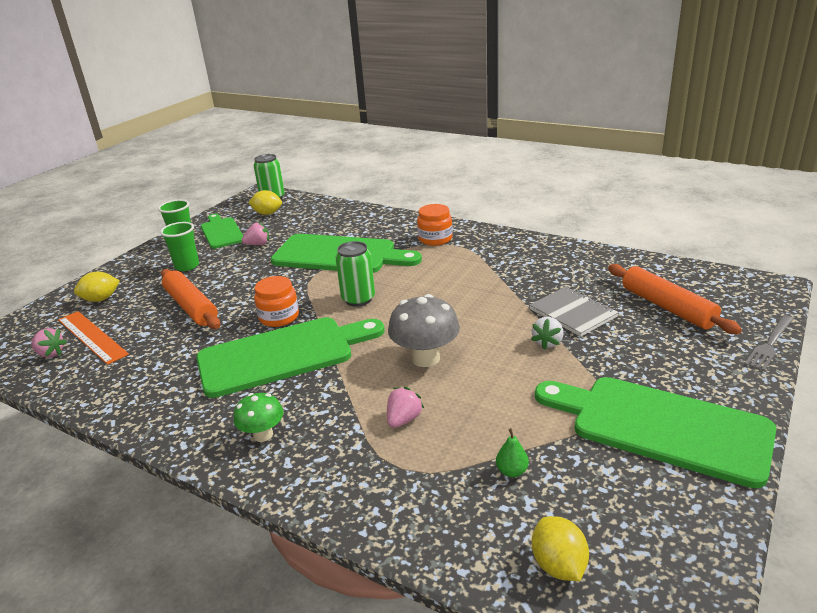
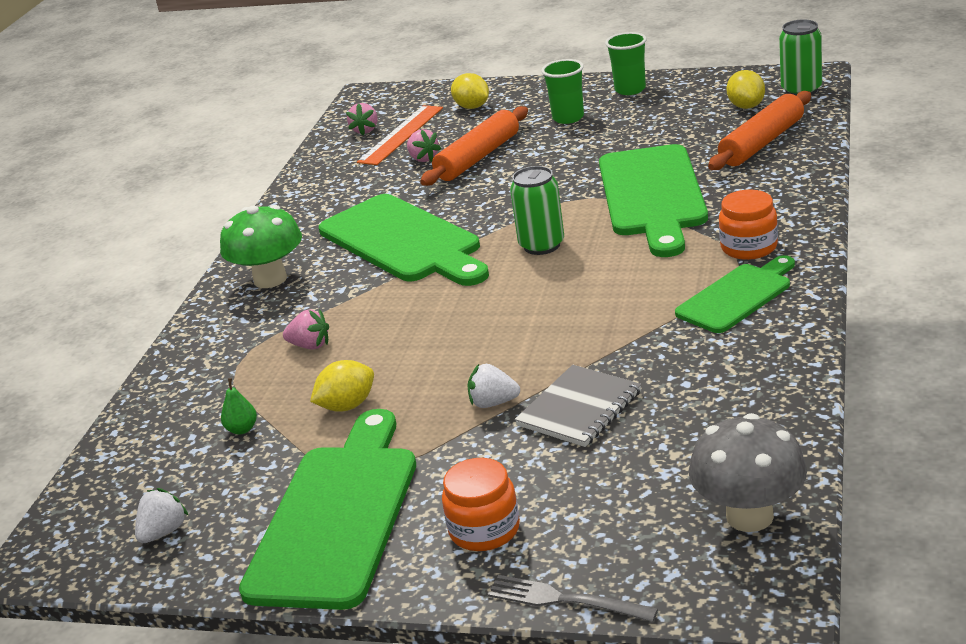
camera: 75 degrees right, 0 degrees up
(221, 232) = (669, 101): green cutting board -> green cutting board (737, 296)
(258, 244) = (649, 135): pink strawberry -> pink strawberry (423, 159)
(263, 435) = (270, 279): green mushroom -> green mushroom, size x1.63
(279, 317) = (478, 212): orange jar -> orange jar (484, 530)
(425, 358) = (427, 327): grey mushroom -> grey mushroom (749, 516)
(558, 565) = (123, 481): yellow lemon -> yellow lemon (347, 406)
(654, 535) = (163, 532): none -> white strawberry
(667, 307) = (636, 490): orange rolling pin -> orange rolling pin (762, 143)

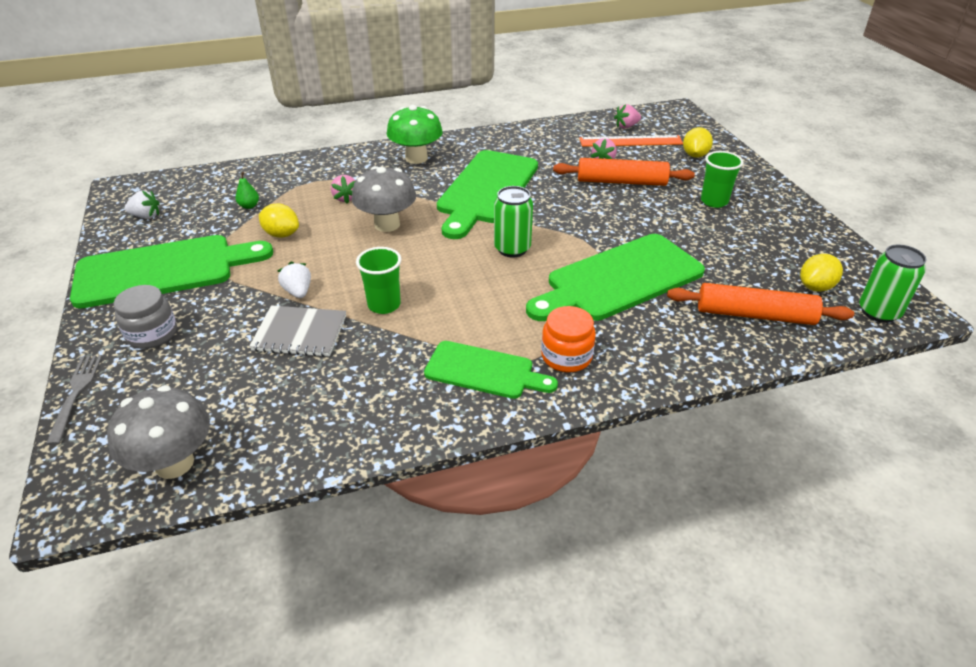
camera: 55 degrees right, 10 degrees up
(407, 321) = (387, 224): none -> grey mushroom
(484, 530) = (152, 334): orange jar -> grey jar
(630, 89) = (788, 216): green cup -> green cup (384, 305)

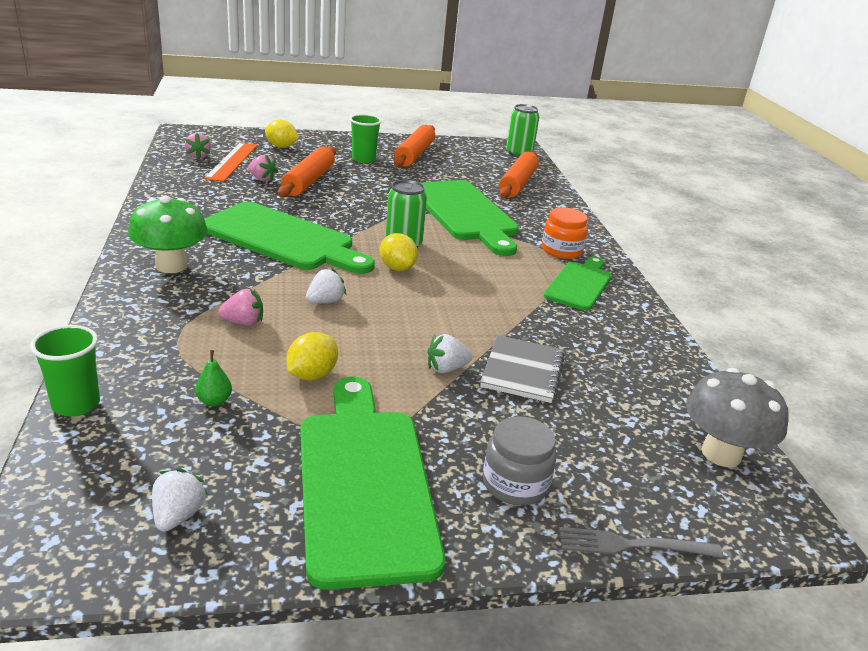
camera: 85 degrees left, 10 degrees down
(384, 305) = (481, 319): green cup -> green cup (76, 404)
(387, 224) = (325, 301): grey mushroom -> white strawberry
(768, 230) = (414, 154): none -> orange rolling pin
(815, 287) = (489, 160): yellow lemon -> yellow lemon (397, 268)

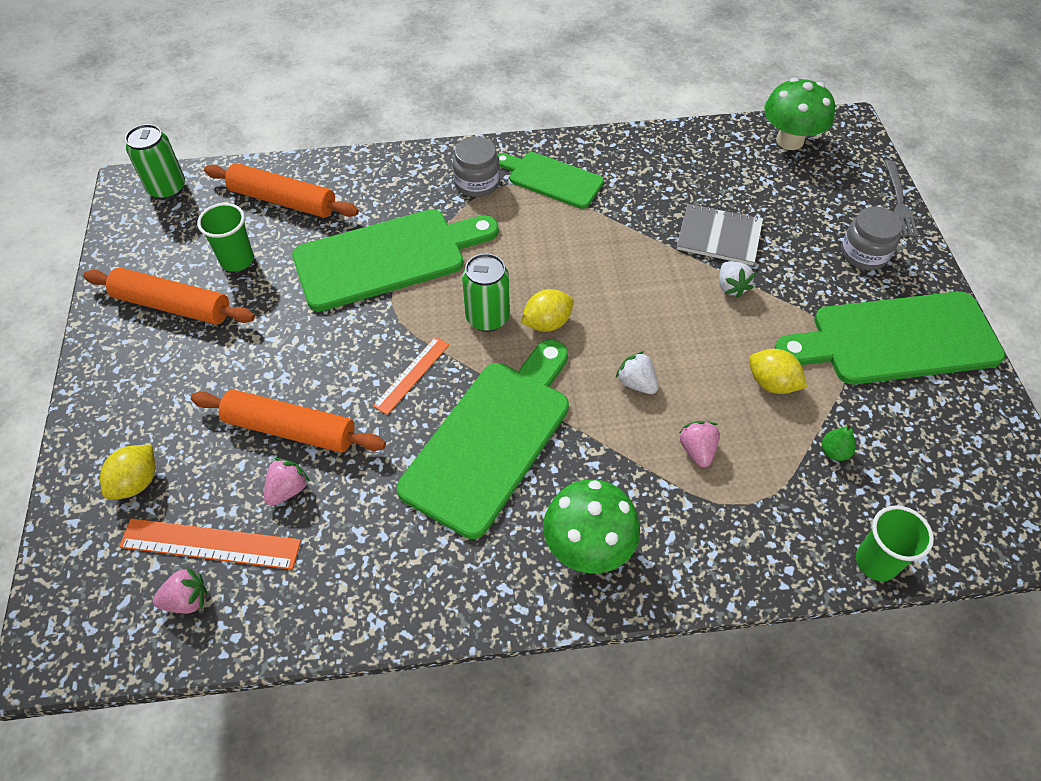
camera: 85 degrees left, 25 degrees up
(178, 515) = (974, 450): white strawberry -> none
(348, 216) = (412, 375): none -> orange ruler
(363, 159) = (194, 367): green cup -> green cup (237, 260)
(561, 250) = (477, 183): orange jar -> grey jar
(721, 453) = (789, 140): grey mushroom -> green mushroom

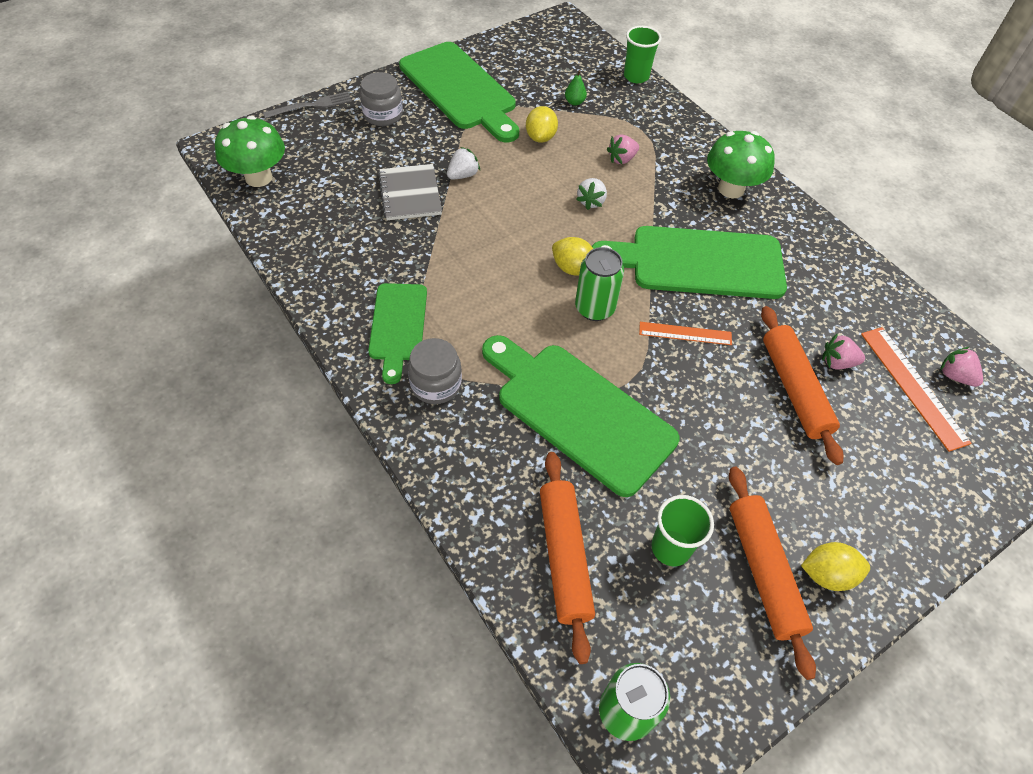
camera: 120 degrees left, 0 degrees up
(137, 482) = (924, 469): yellow lemon -> yellow lemon (827, 574)

